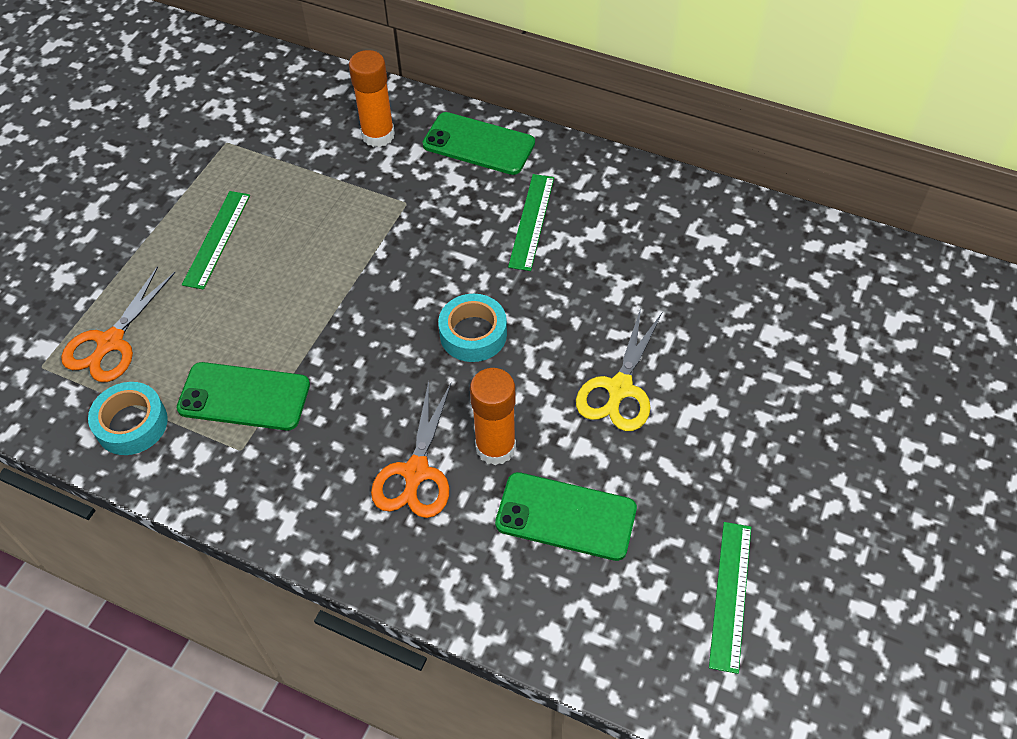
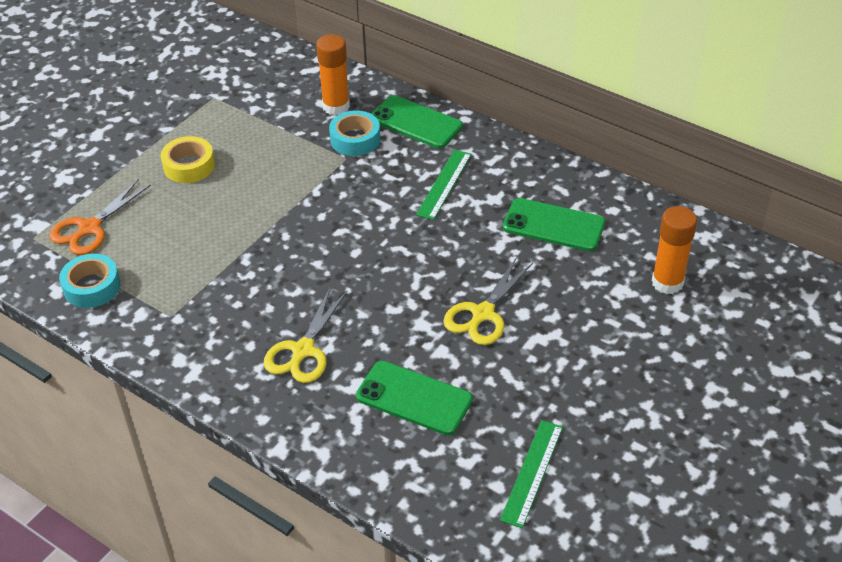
camera: 10 degrees right, 10 degrees down
(217, 239) = (189, 166): green ruler -> yellow tape
(244, 397) = (182, 279): green phone -> green phone (553, 225)
(416, 472) = (303, 350): orange scissors -> yellow scissors
(473, 334) = (375, 259): turquoise tape -> turquoise tape (355, 139)
(495, 447) = (371, 342): orange glue stick -> orange glue stick (667, 282)

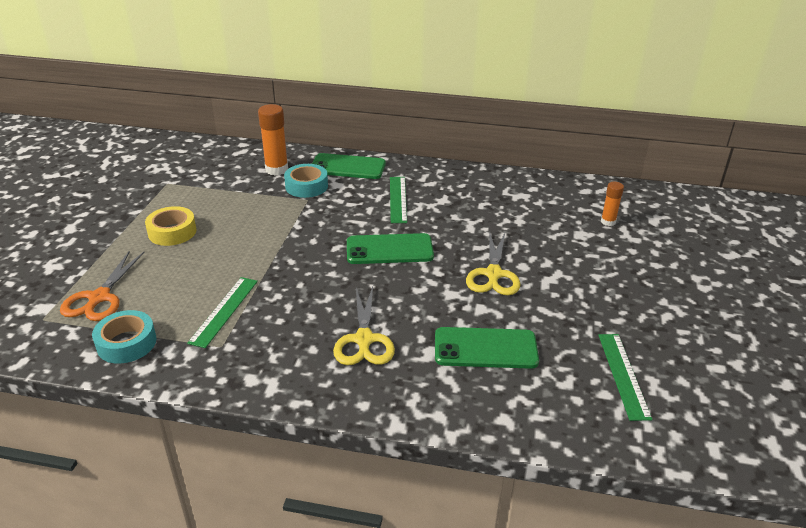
camera: 25 degrees left, 10 degrees down
(192, 277) = (224, 311): none -> green ruler
(553, 225) = (499, 206): green phone -> green phone (389, 250)
(667, 282) = (608, 222): orange glue stick -> orange glue stick, size x0.59

